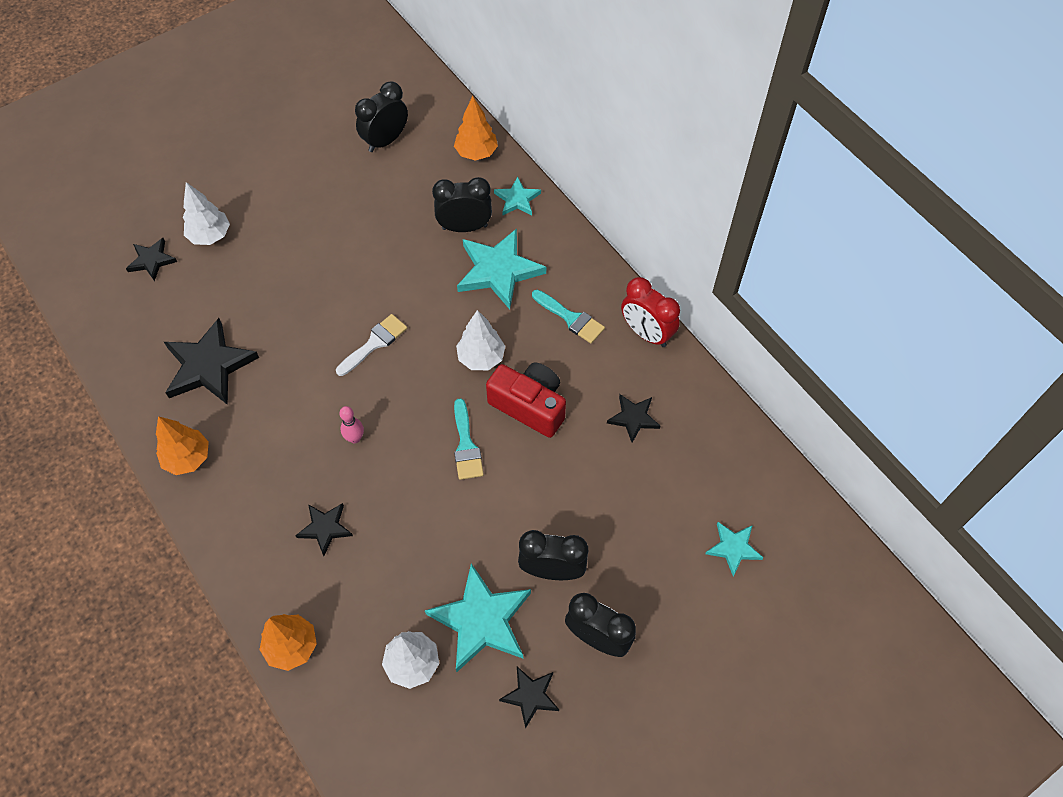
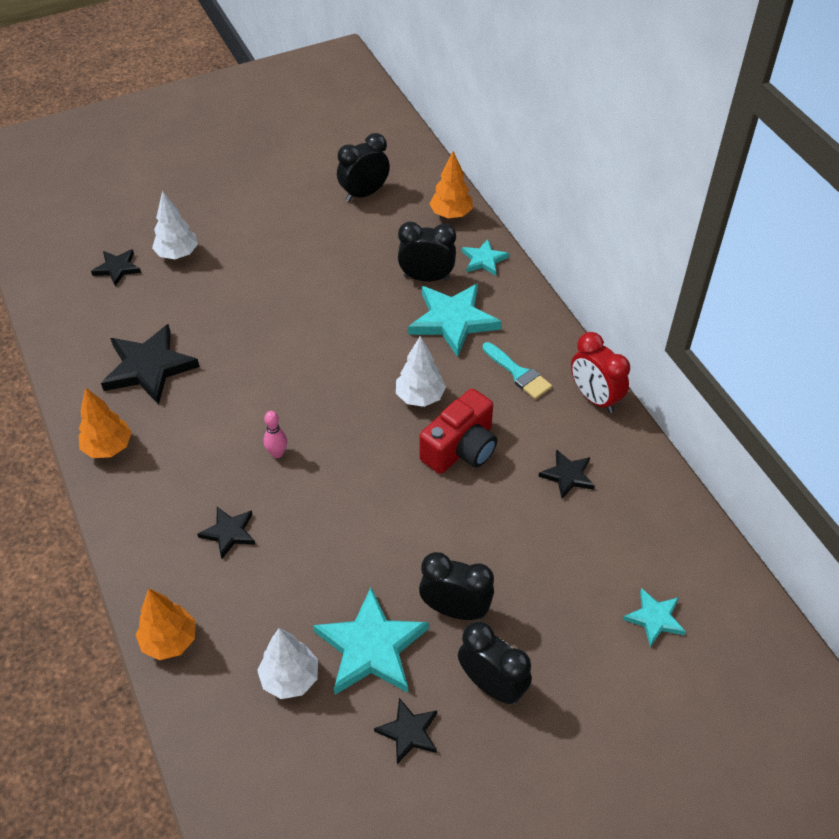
camera: 10 degrees right, 10 degrees down
(374, 343) = (315, 369): white brush -> none
(466, 445) = (388, 476): turquoise brush -> none
(529, 405) = (461, 448): red camera -> red camera turned 90 degrees clockwise

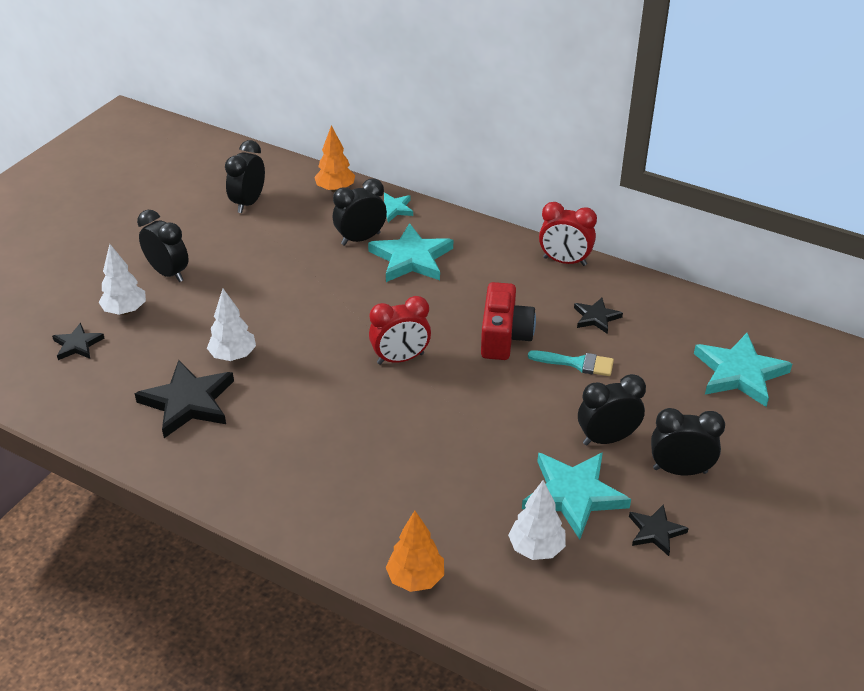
camera: 35 degrees left, 10 degrees down
(108, 447) = (214, 476): orange tree -> none
(229, 533) = (384, 481): black star -> none
(240, 234) = (168, 273): none -> black clock
(277, 453) = (366, 408): pink bowling pin -> none
(349, 420) = (400, 359): none -> red clock
(420, 397) = (439, 318): white tree -> white tree (233, 356)
(518, 373) = (495, 270): turquoise brush -> turquoise brush (577, 363)
(654, 618) = (739, 373): turquoise star -> turquoise star, size x1.84

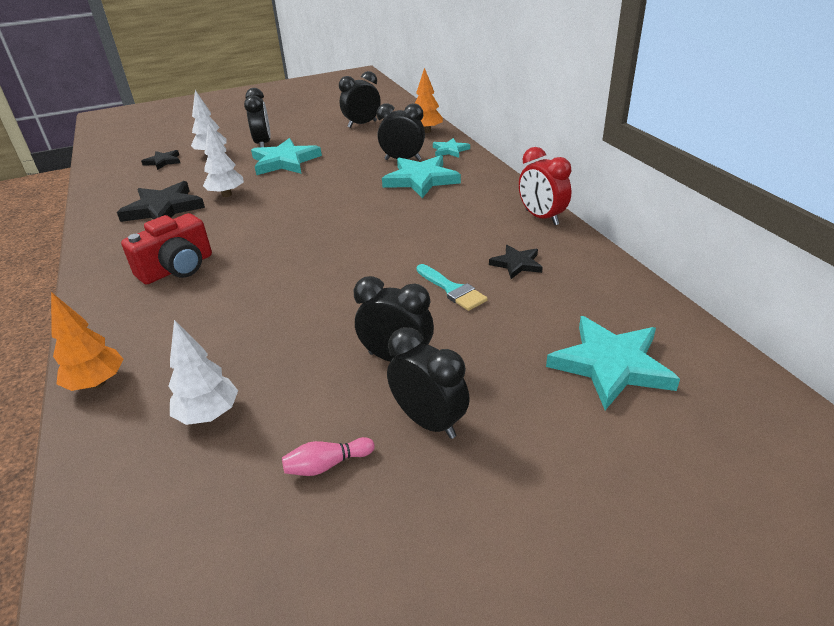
camera: 40 degrees right, 5 degrees down
(400, 359) = (322, 234): red clock -> none
(504, 337) = (418, 249): red camera -> red camera (177, 268)
(573, 495) = (302, 389): turquoise star -> turquoise star (285, 161)
(655, 531) = (327, 465): black star -> pink bowling pin

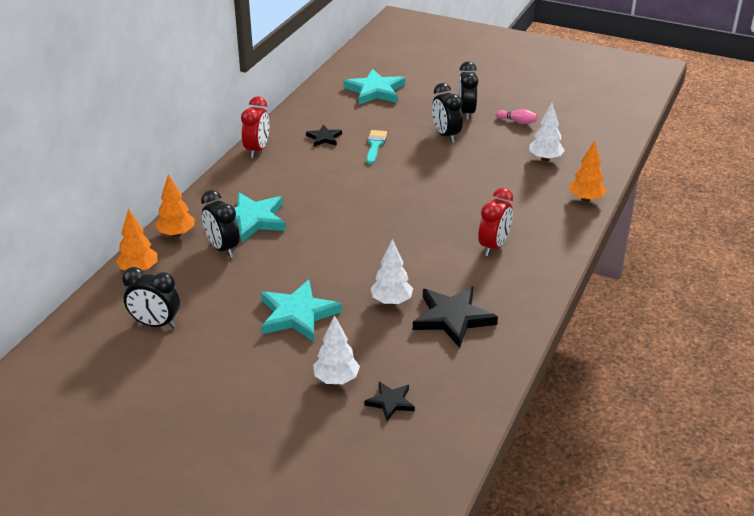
camera: 135 degrees left, 0 degrees up
(177, 268) = (493, 246): red camera -> red clock
(263, 144) = (275, 361): black clock -> none
(450, 150) = (176, 234): turquoise star -> orange tree

